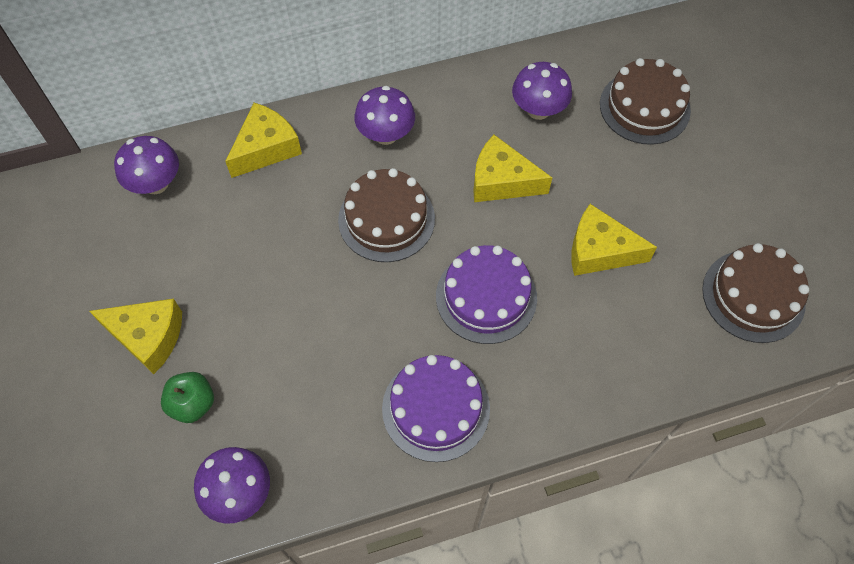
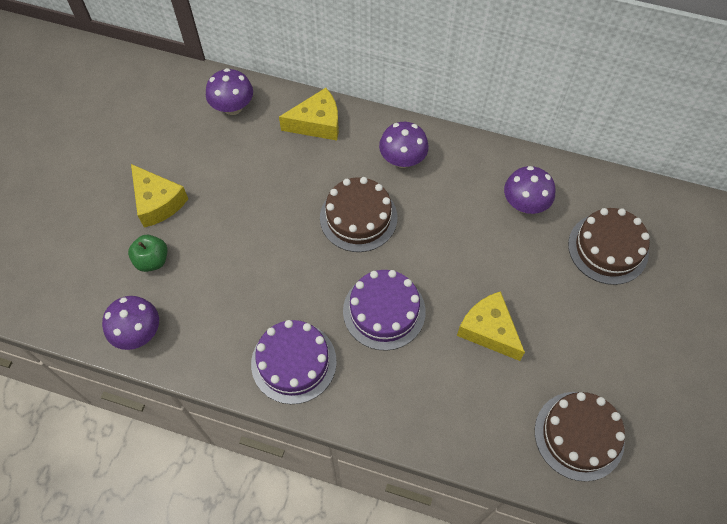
camera: 35 degrees right, 0 degrees up
(501, 181) = (457, 239): yellow cheese -> none

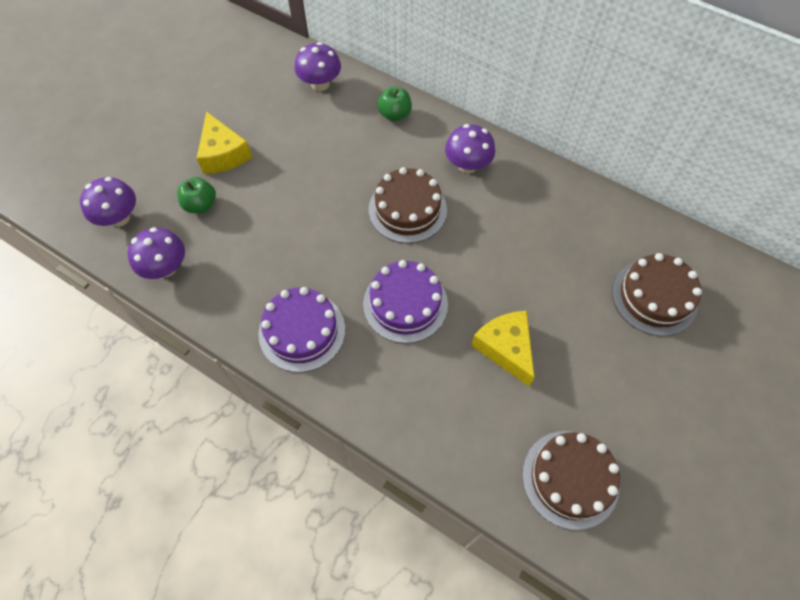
camera: 15 degrees right, 0 degrees up
(317, 123) = (395, 114): yellow cheese -> green apple
(524, 204) = (578, 234): purple mushroom -> purple mushroom (119, 217)

